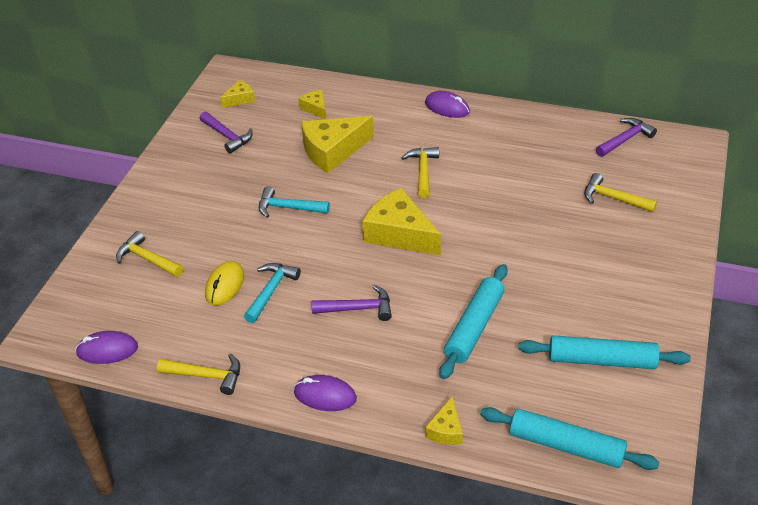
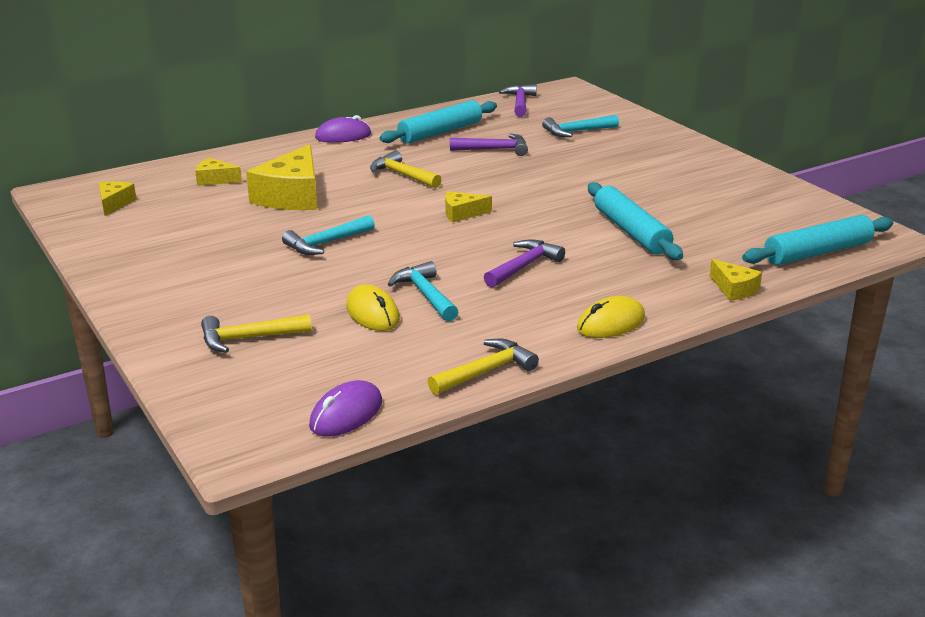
camera: 50 degrees left, 15 degrees down
(227, 136) = (155, 230): purple hammer -> purple hammer (494, 149)
(325, 395) = (611, 323): purple mouse -> yellow mouse
(399, 234) = (462, 213): yellow cheese -> yellow cheese, size x0.50
(602, 360) = (744, 204): turquoise rolling pin -> turquoise rolling pin (440, 132)
(613, 198) = (576, 132): yellow hammer -> turquoise hammer

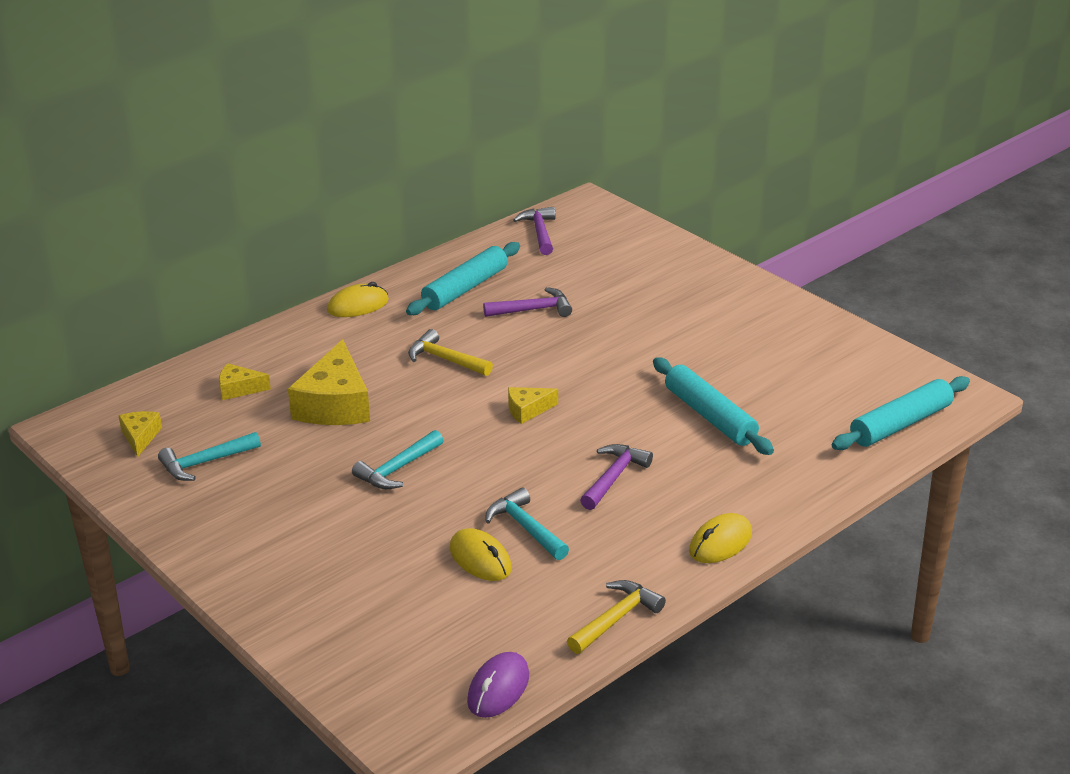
camera: 10 degrees left, 5 degrees up
(248, 338) = (365, 608): yellow hammer -> none
(343, 136) = (358, 305): purple mouse -> yellow mouse
(576, 132) = (615, 273): turquoise hammer -> turquoise hammer (205, 463)
(734, 289) = (829, 483): yellow cheese -> none

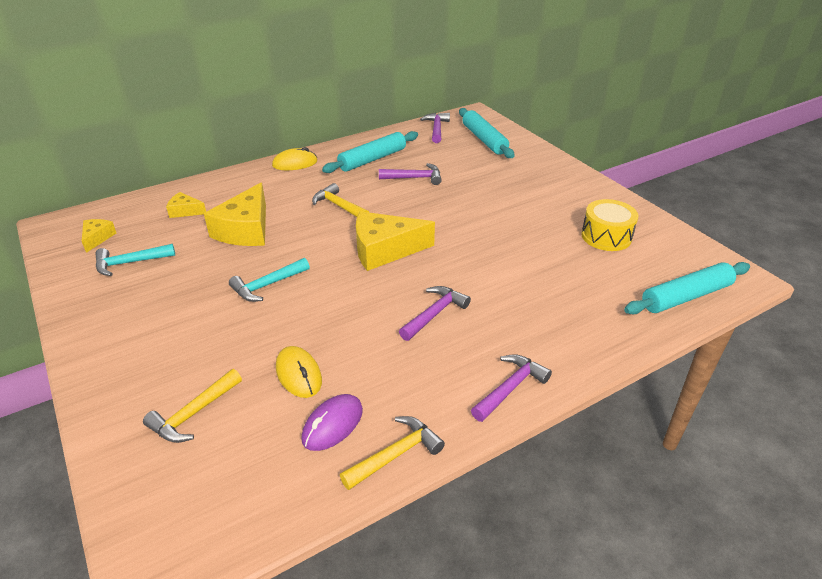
camera: 10 degrees right, 5 degrees up
(380, 611) = (193, 414): none -> yellow hammer
(498, 688) = (260, 518): purple mouse -> purple mouse (332, 425)
(525, 527) = (347, 350): turquoise hammer -> none
(527, 410) = (385, 250): yellow cheese -> yellow cheese, size x2.00
(710, 416) = (526, 271): turquoise rolling pin -> turquoise rolling pin (484, 139)
(720, 543) = (510, 388): yellow mouse -> purple hammer
(799, 362) = (606, 236): none -> yellow drum

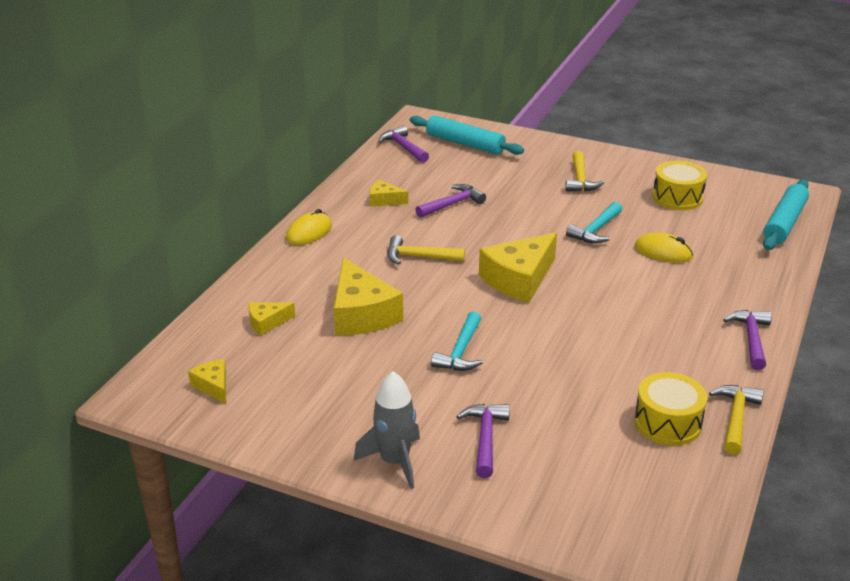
camera: 35 degrees left, 5 degrees down
(110, 344) = (394, 461): none -> grey rocket
(130, 263) = (292, 392): turquoise hammer -> turquoise hammer (595, 230)
(193, 414) = (554, 470): yellow hammer -> yellow hammer (580, 180)
(298, 374) = (592, 403): yellow mouse -> yellow mouse (663, 252)
(332, 425) = (667, 423): purple mouse -> yellow drum
(372, 159) = (384, 200): turquoise rolling pin -> yellow cheese
(435, 313) = (630, 312): purple hammer -> purple hammer (485, 438)

